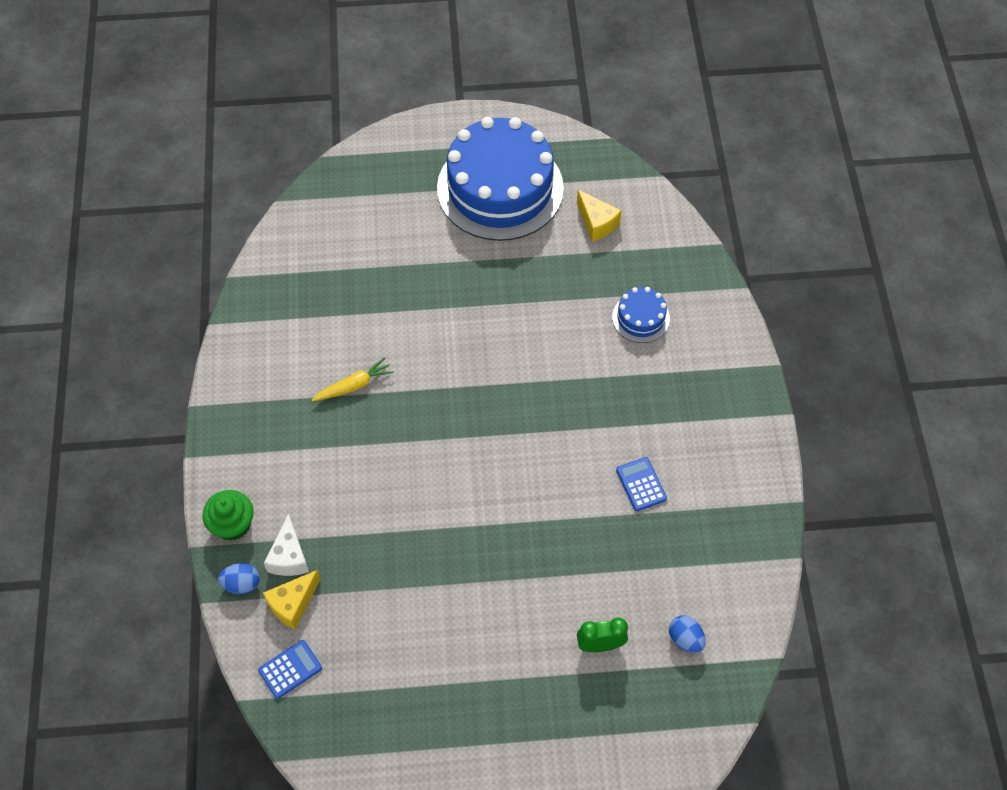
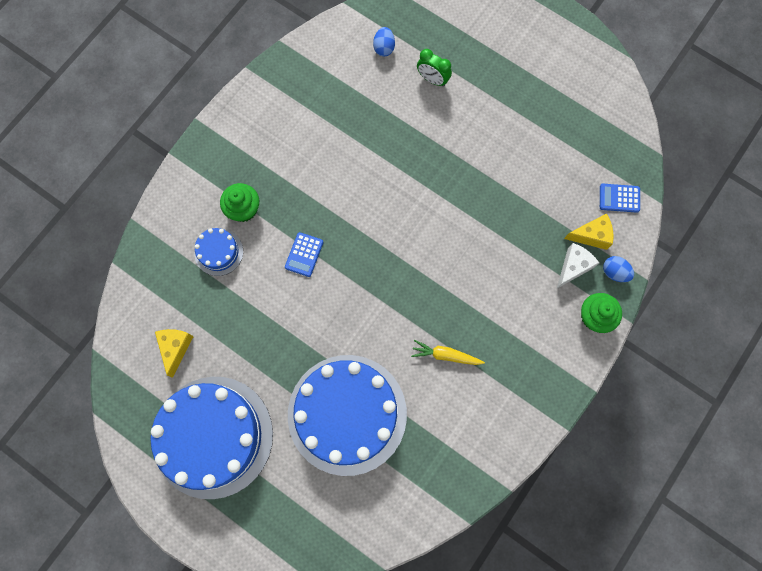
camera: 140 degrees left, 15 degrees up
(403, 279) = (347, 414): none -> blue cake
(641, 484) = (325, 147): blue calculator -> blue calculator (304, 254)
(657, 369) = (243, 209): none -> green cupcake

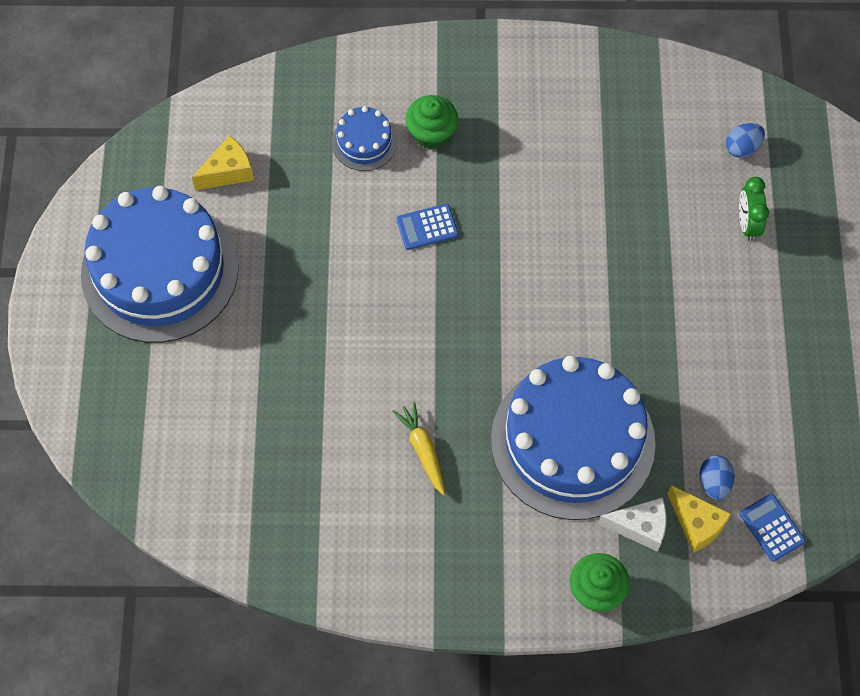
camera: 55 degrees right, 10 degrees down
(347, 414) = (279, 389): blue cake -> blue cake (572, 441)
(614, 272) = (671, 580): blue egg -> blue egg (714, 482)

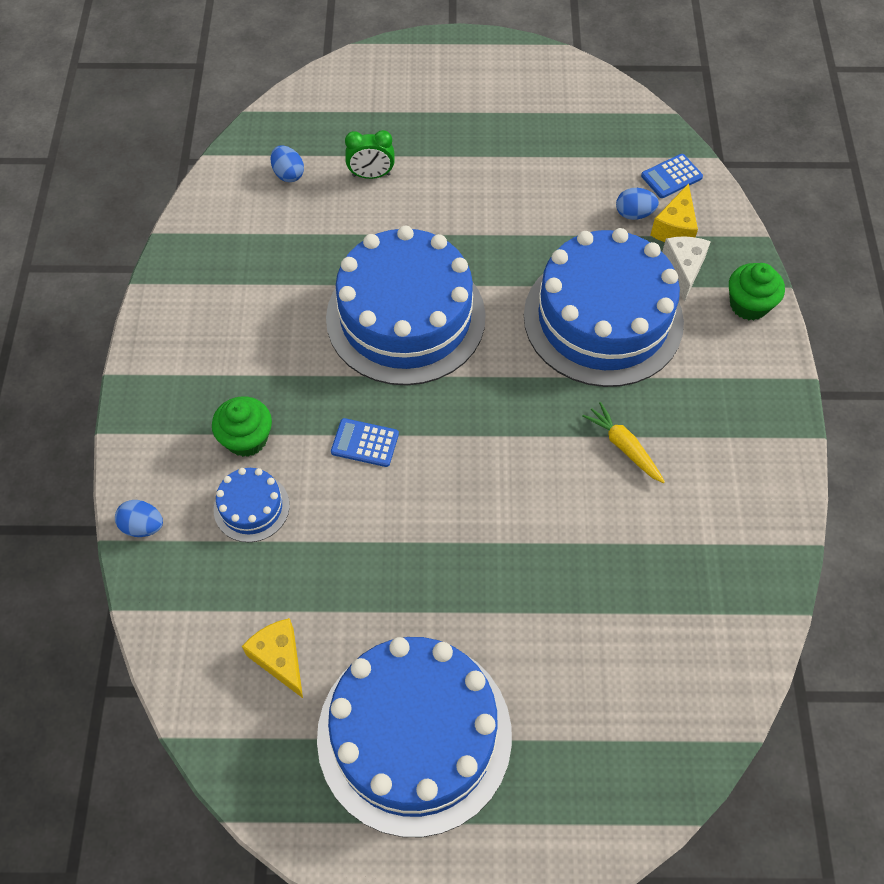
camera: 90 degrees left, 5 degrees down
(348, 64) = (143, 526): none -> blue egg
(423, 450) = (624, 447): yellow carrot -> yellow carrot turned 75 degrees clockwise
(427, 227) = (365, 443): blue calculator -> blue calculator turned 120 degrees clockwise
(567, 259) = (405, 317): none -> blue cake
(696, 524) = (675, 228): yellow cheese -> yellow cheese turned 150 degrees clockwise

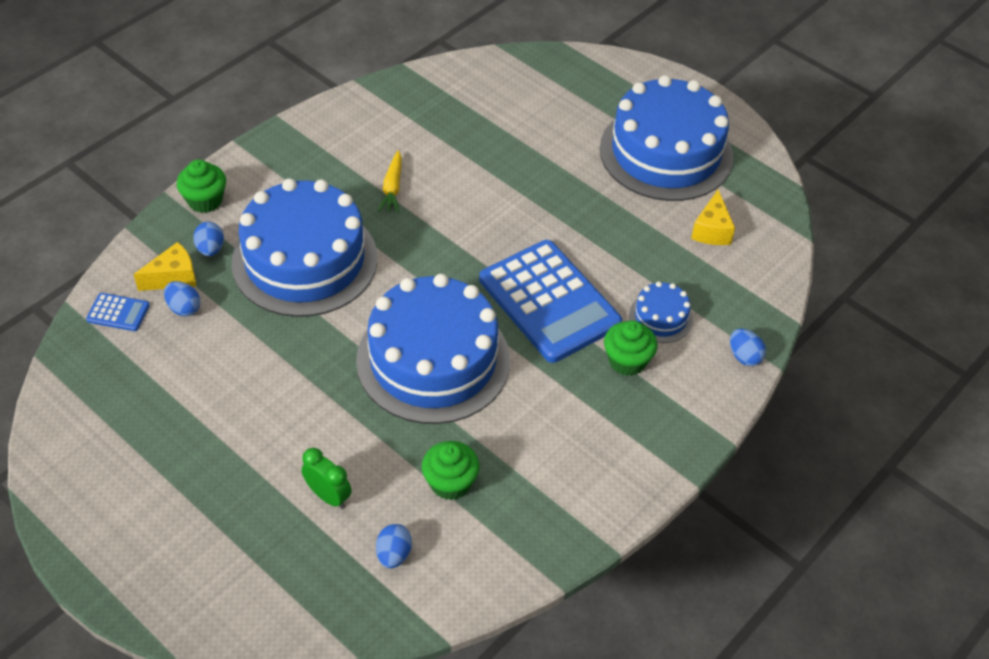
camera: 140 degrees left, 10 degrees down
(297, 241) = (450, 483): none -> green cupcake
(365, 443) = (549, 301): blue calculator -> blue calculator, size x2.48
(683, 270) = (210, 249): white cheese -> blue egg

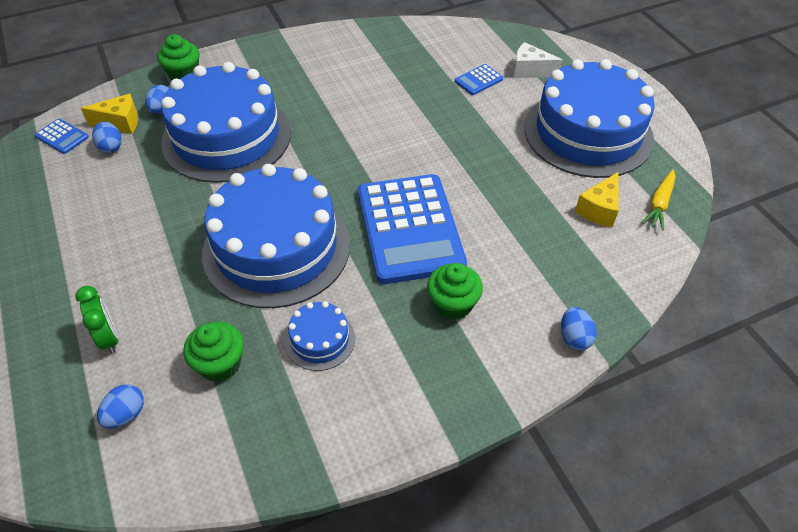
camera: 25 degrees right, 0 degrees up
(392, 188) = (332, 101): yellow carrot -> yellow carrot (659, 204)
(531, 122) = (478, 80): none -> blue calculator
(577, 97) = (530, 71): none -> white cheese
(660, 317) = (507, 274): blue cake -> blue cake (320, 340)

